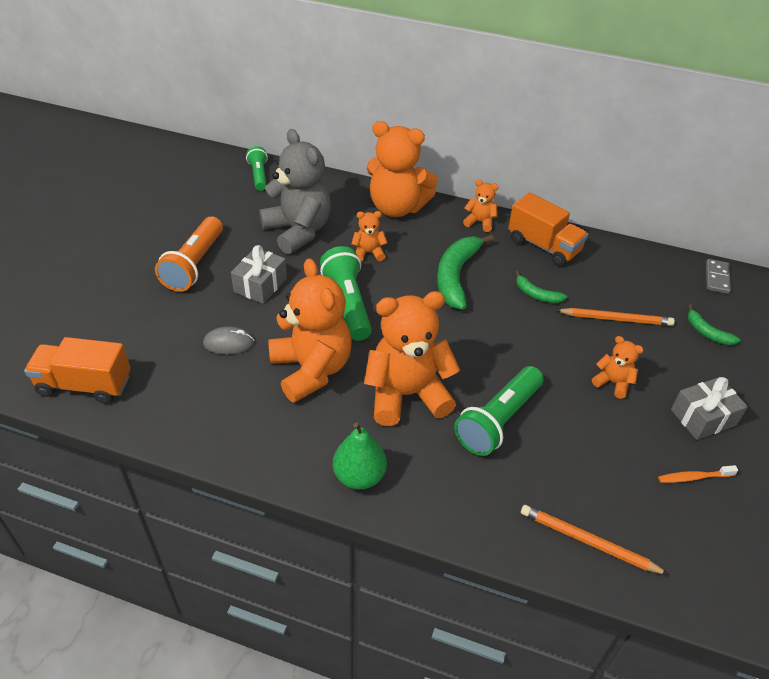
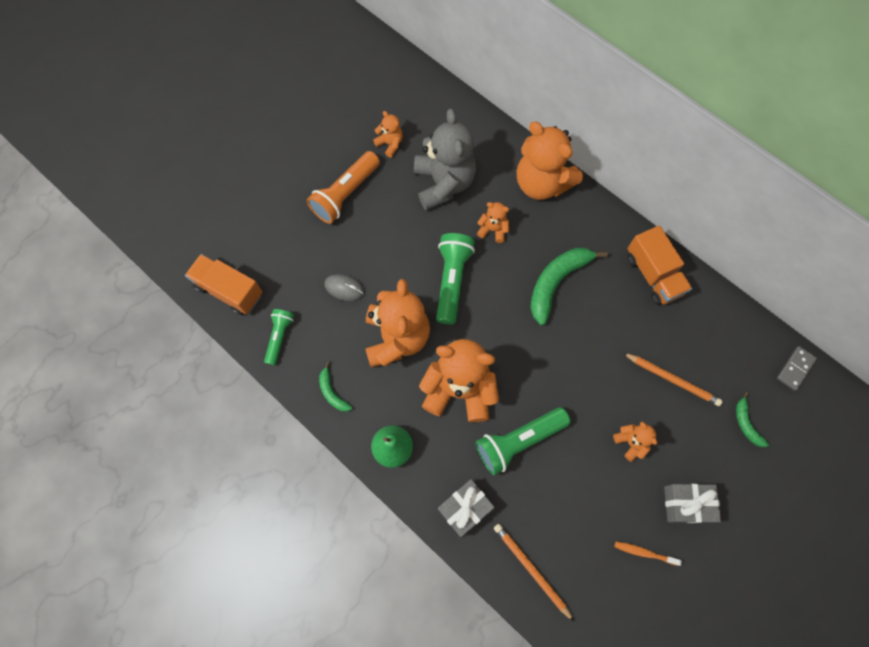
camera: 25 degrees right, 25 degrees up
(259, 175) = (435, 102): green flashlight -> green flashlight (279, 337)
(260, 285) = (390, 235): grey gift -> grey gift (465, 508)
(480, 222) = (609, 226): orange teddy bear -> orange teddy bear (390, 144)
(536, 294) = (616, 327): green banana -> green banana (332, 392)

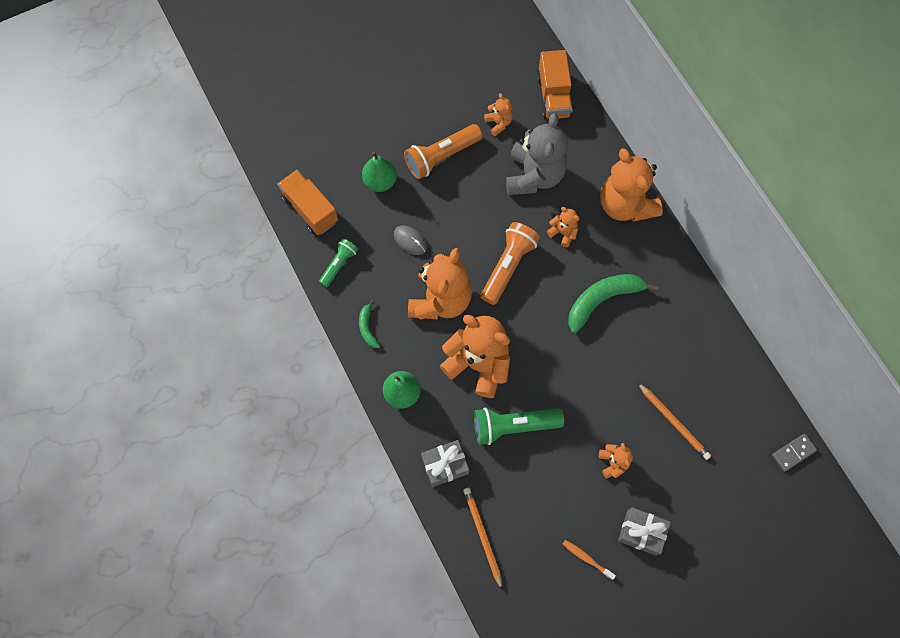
camera: 20 degrees right, 0 degrees up
(292, 239) = (380, 181): none -> green pear
(452, 280) = (508, 266): green flashlight -> orange flashlight
(653, 275) = (695, 323): orange truck -> orange truck (553, 96)
(746, 423) = (725, 484): green banana -> none

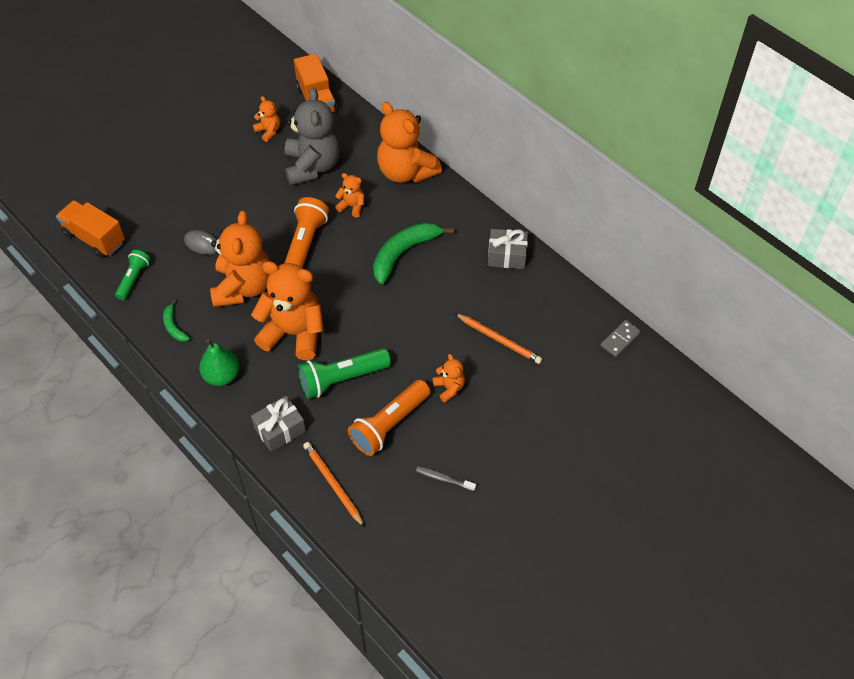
camera: 15 degrees left, 15 degrees down
(380, 181) = (162, 201): green pear -> none
(441, 157) = (218, 169): orange flashlight -> orange flashlight (389, 425)
(586, 558) = (444, 479): orange toothbrush -> grey toothbrush
(641, 532) = (492, 442): grey gift -> grey gift (507, 256)

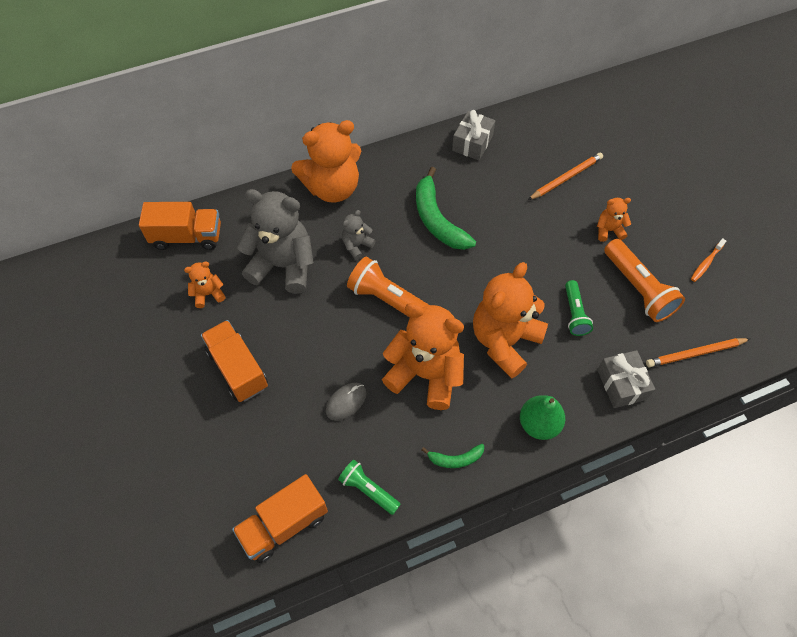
camera: 70 degrees left, 5 degrees up
(209, 171) = (238, 369): none -> orange truck
(341, 379) = (574, 314): green flashlight -> green flashlight, size x0.61
(352, 206) = (357, 245): orange teddy bear -> grey teddy bear
(444, 479) = (706, 263): grey toothbrush -> orange toothbrush
(620, 339) = (591, 98): grey domino -> none

